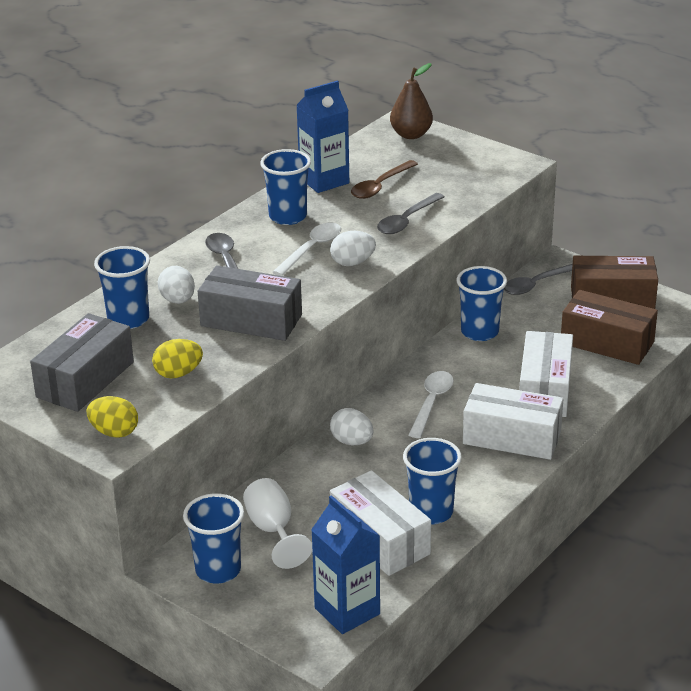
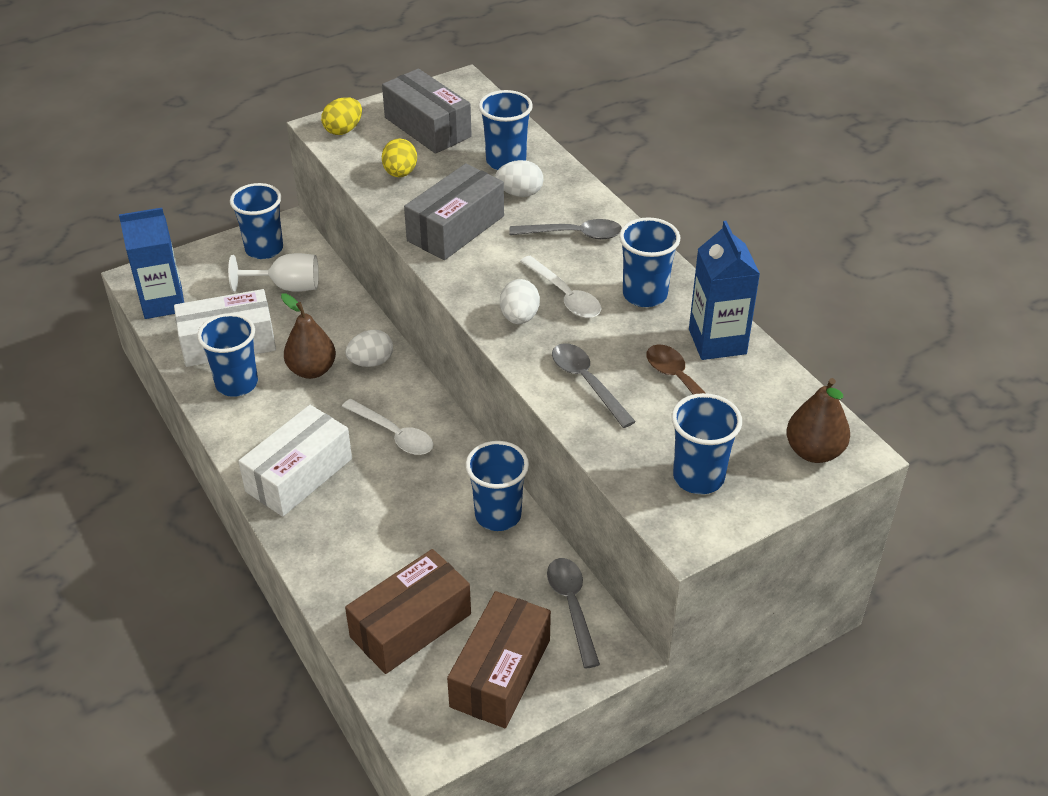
camera: 110 degrees right, 10 degrees up
(384, 472) = (312, 370): none -> brown pear
(466, 167) = (698, 477): none -> blue cup
(544, 389) = (359, 531): white box -> none

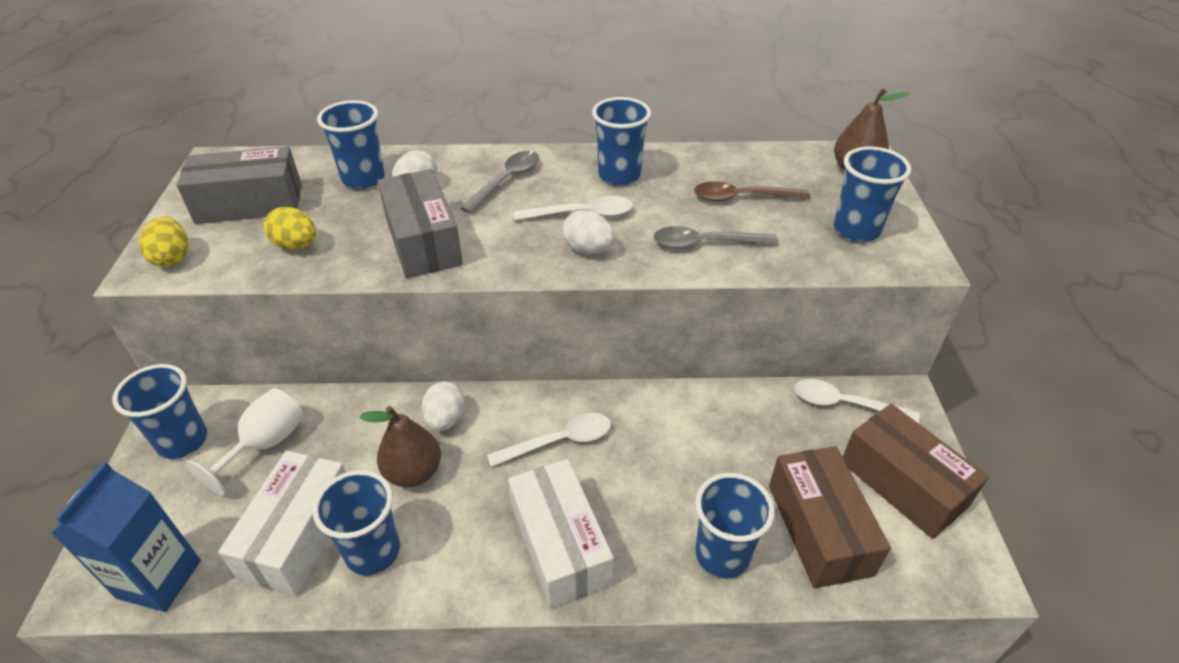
camera: 60 degrees left, 0 degrees up
(498, 515) = (713, 408): blue cup -> blue cup (722, 554)
(572, 606) = (844, 404): grey spoon -> white spoon
(717, 341) = (704, 164): blue carton -> none

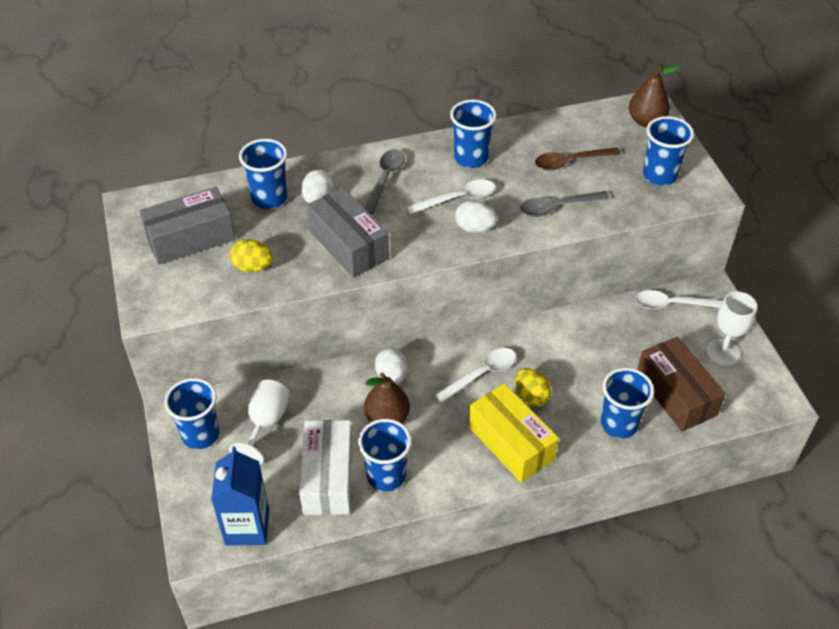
camera: 15 degrees left, 5 degrees up
(172, 258) = (163, 296): yellow egg -> yellow egg (531, 396)
(559, 545) = (511, 443): white box -> yellow box
(903, 484) = (722, 352): brown box -> white goblet

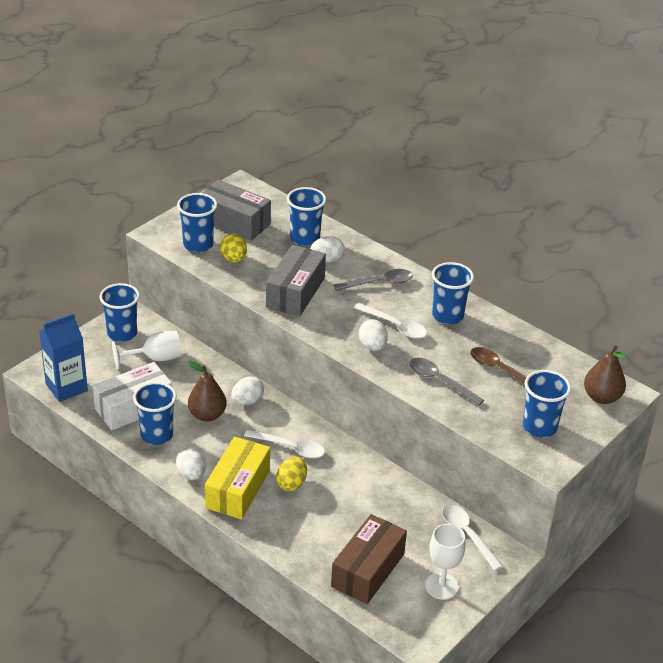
camera: 55 degrees right, 10 degrees down
(464, 472) = (191, 474): none -> white egg
(619, 424) = (306, 545): blue cup -> blue cup (198, 245)

